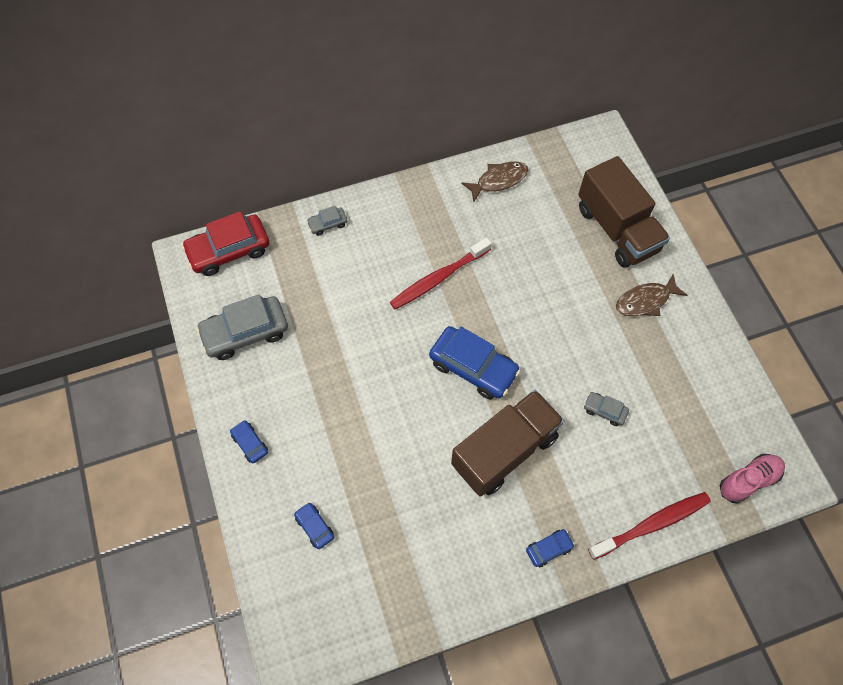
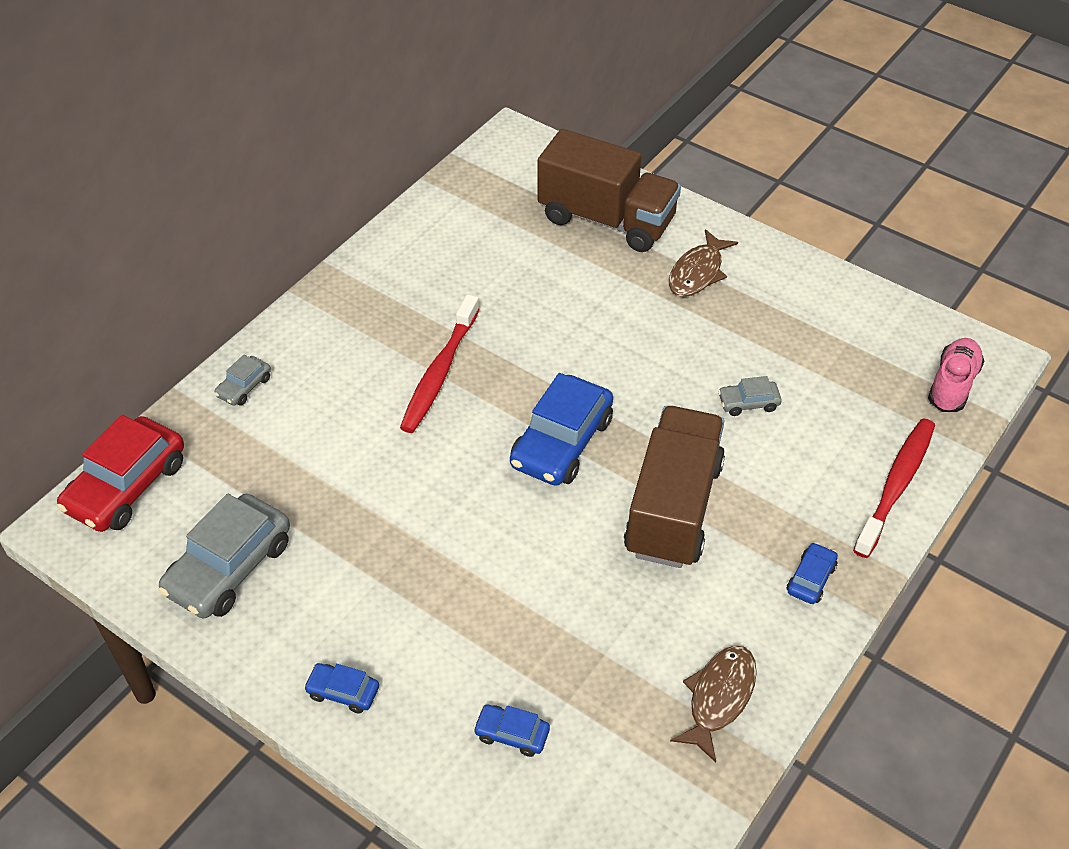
camera: 35 degrees left, 15 degrees down
(473, 367) = (562, 442): blue car -> blue car turned 120 degrees clockwise
(498, 180) = (428, 237): brown fish -> brown fish (719, 698)

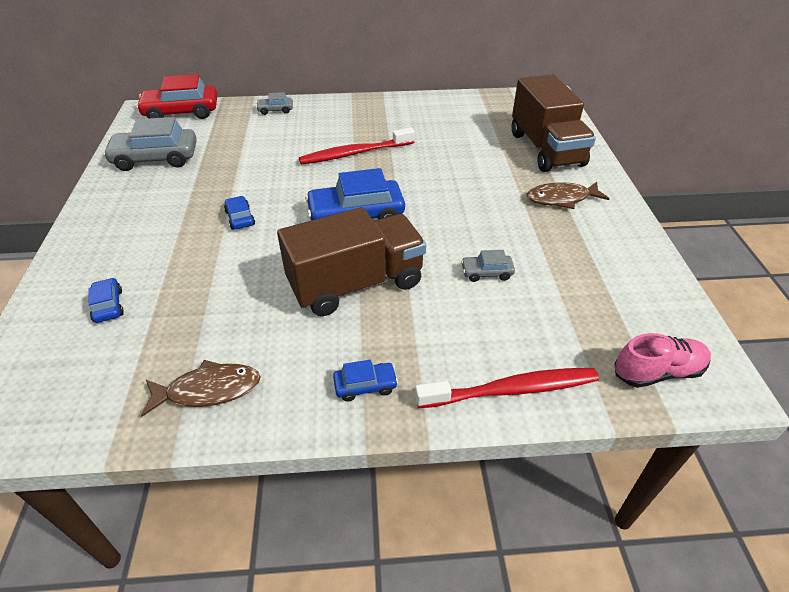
camera: 50 degrees right, 5 degrees down
(343, 692) = (98, 229): blue car -> blue car (240, 218)
(748, 403) = (486, 272): grey car -> grey car turned 45 degrees counterclockwise

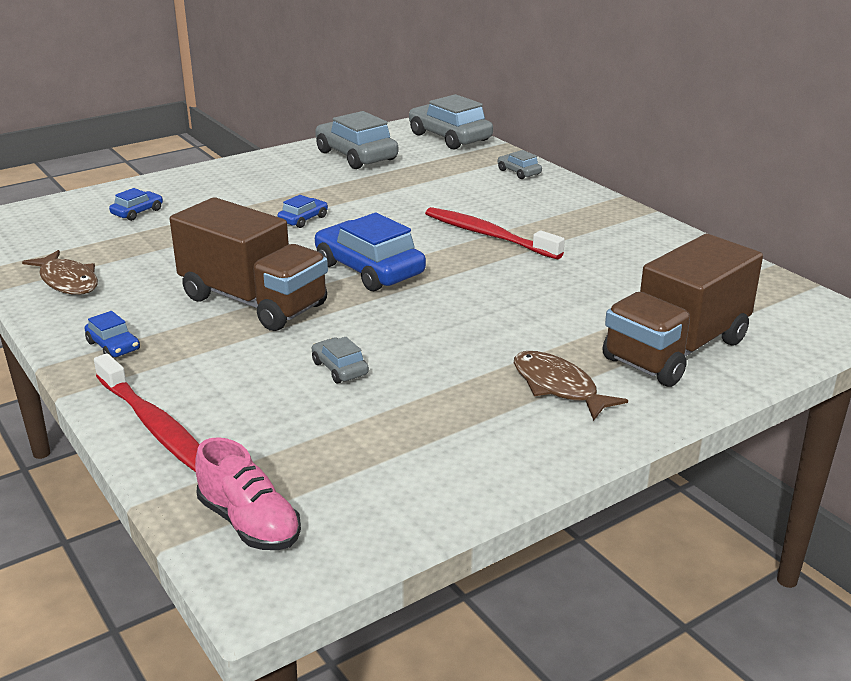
camera: 60 degrees right, 15 degrees down
(181, 112) = (449, 137): red car -> grey car

